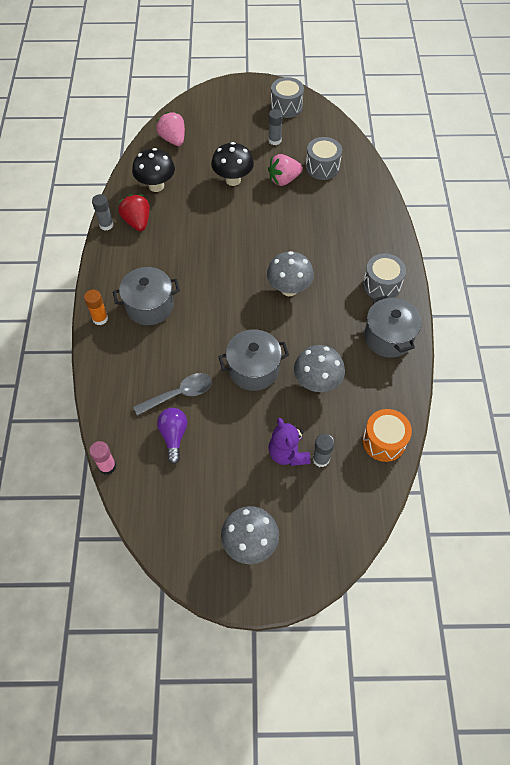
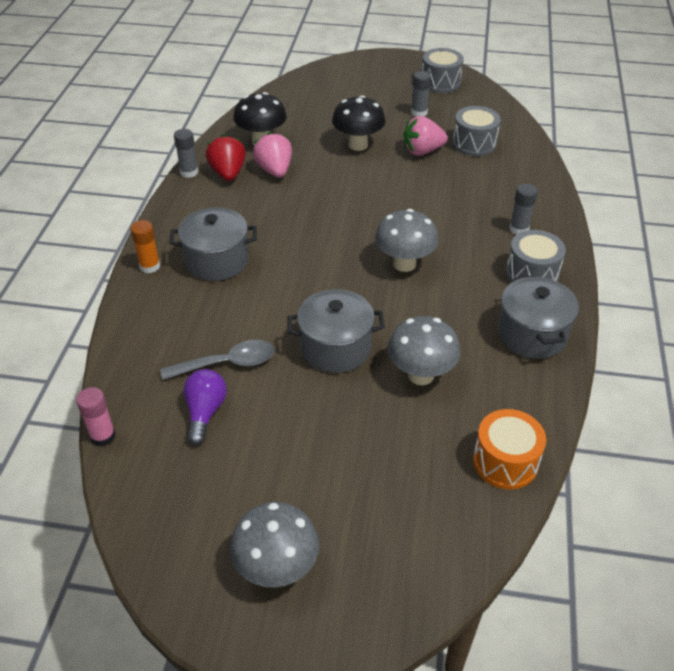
camera: 10 degrees right, 15 degrees down
(173, 139) = (295, 100): pink strawberry -> pink strawberry (274, 170)
(288, 453) = (360, 457): purple teddy bear -> none
(321, 459) = (407, 471): grey glue stick -> grey glue stick (519, 229)

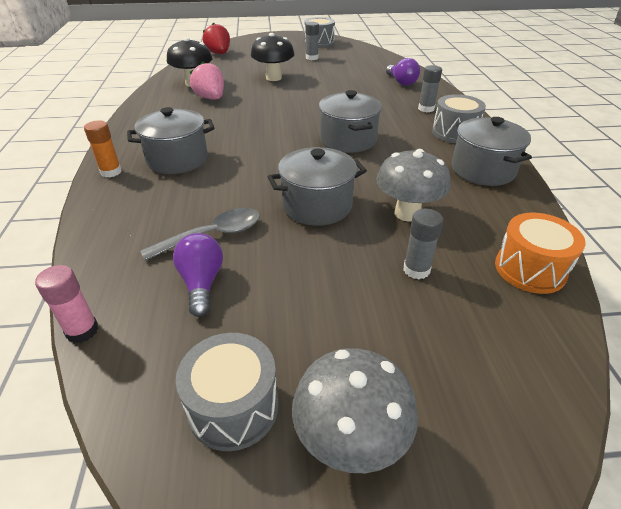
camera: 15 degrees left, 5 degrees down
(189, 172) = (135, 107): grey glue stick -> grey glue stick (416, 270)
(228, 173) = (170, 104): red strawberry -> red strawberry (219, 54)
(404, 264) = (348, 140): grey mushroom -> grey pot
(422, 151) = (325, 76): pink strawberry -> none
(474, 144) = (362, 69): grey drum -> grey drum (233, 407)
(512, 177) = (401, 82): none -> purple light bulb

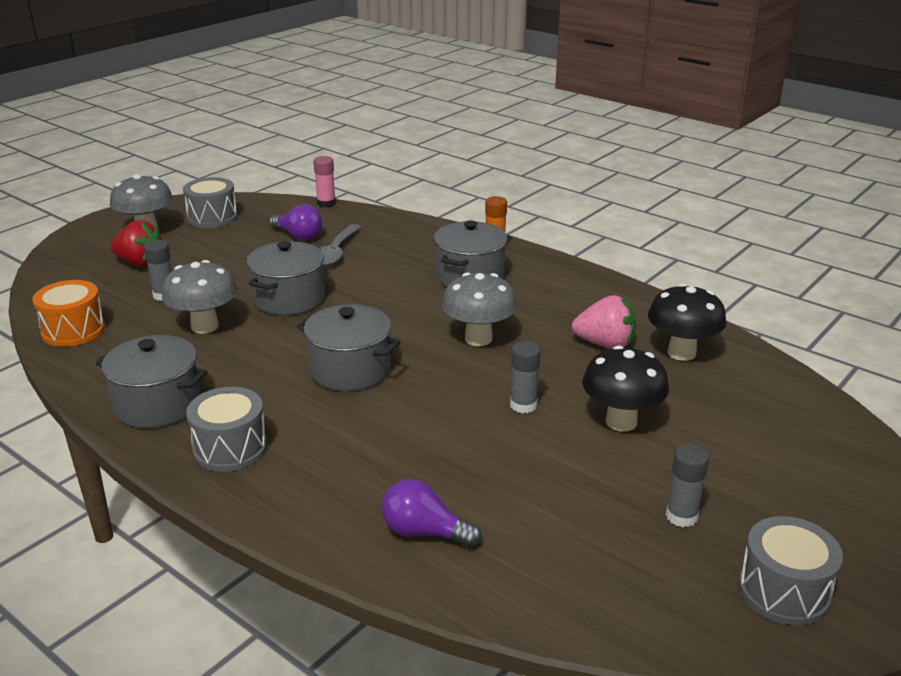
camera: 135 degrees right, 10 degrees down
(219, 54) = (823, 429): red strawberry -> red strawberry (140, 263)
(256, 125) = (478, 338): none -> grey mushroom
(426, 109) = (312, 479): grey glue stick -> grey glue stick (523, 405)

